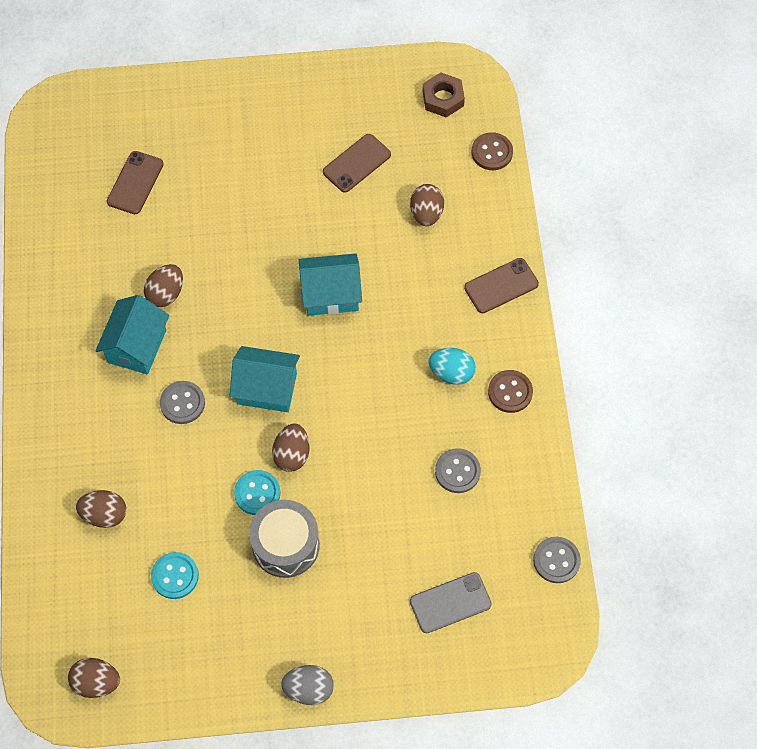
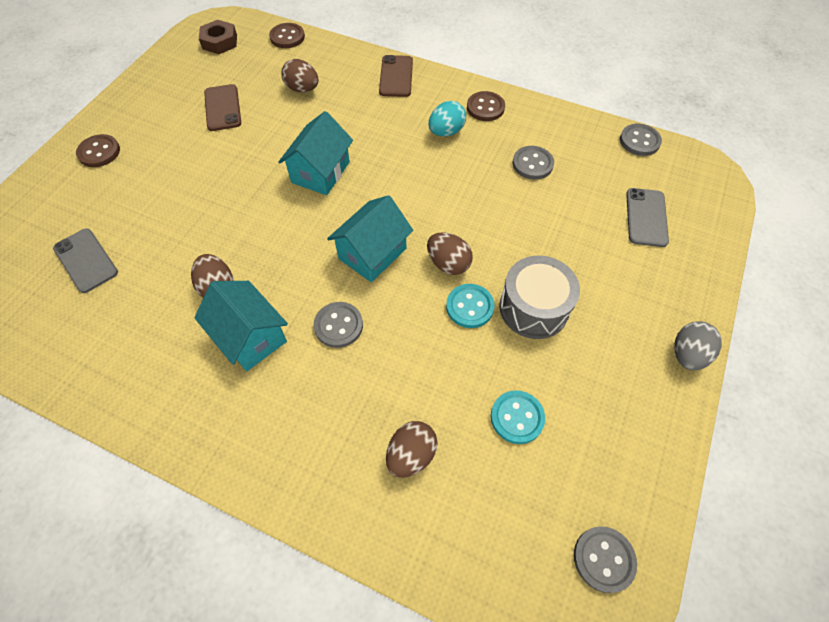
camera: 60 degrees left, 5 degrees down
(96, 682) = (603, 559): brown egg -> grey button
(135, 183) = (86, 260): brown phone -> grey phone
(243, 106) = (99, 152): none -> brown button

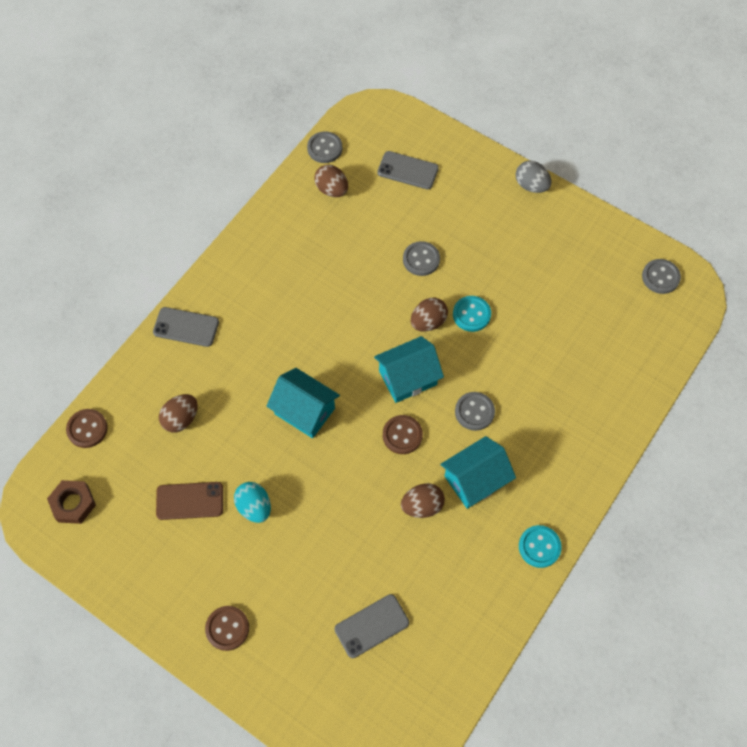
camera: 80 degrees left, 5 degrees up
(372, 253) = (407, 378): turquoise house -> turquoise house turned 75 degrees counterclockwise
(396, 76) = (186, 327): brown phone -> grey phone
(411, 455) = (585, 375): brown egg -> brown egg (332, 189)
(446, 132) = (277, 296): turquoise egg -> turquoise egg (254, 507)
(485, 108) = (253, 256): brown button -> brown button (402, 435)
(517, 417) = (565, 303): turquoise button -> turquoise button (539, 547)
(532, 164) = (333, 235): grey button -> grey button (421, 259)
(534, 308) = (479, 271): grey drum -> none

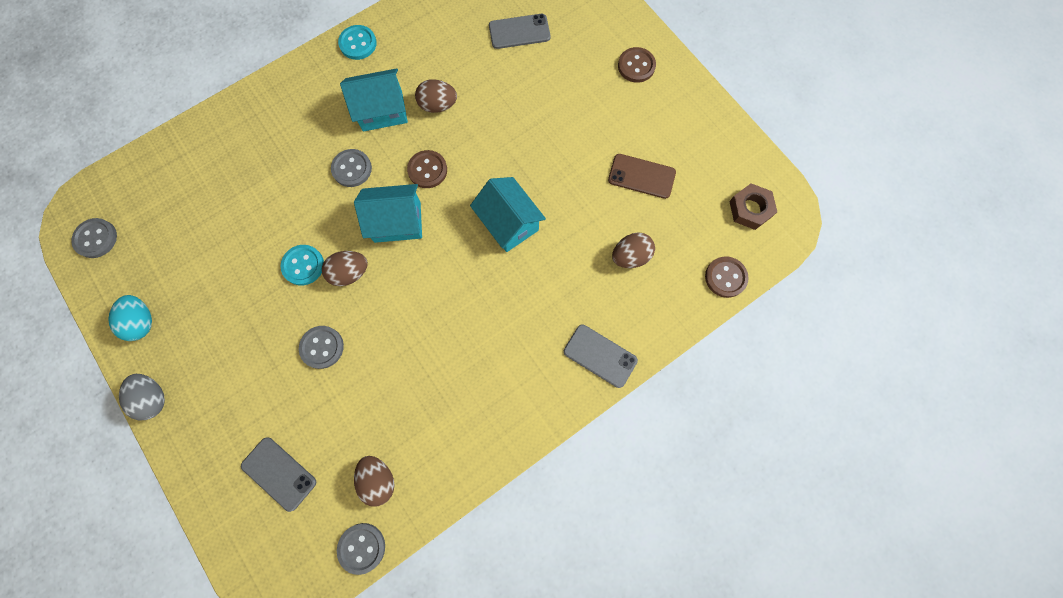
camera: 160 degrees left, 10 degrees up
(254, 507) = (584, 152): turquoise egg -> turquoise egg (142, 322)

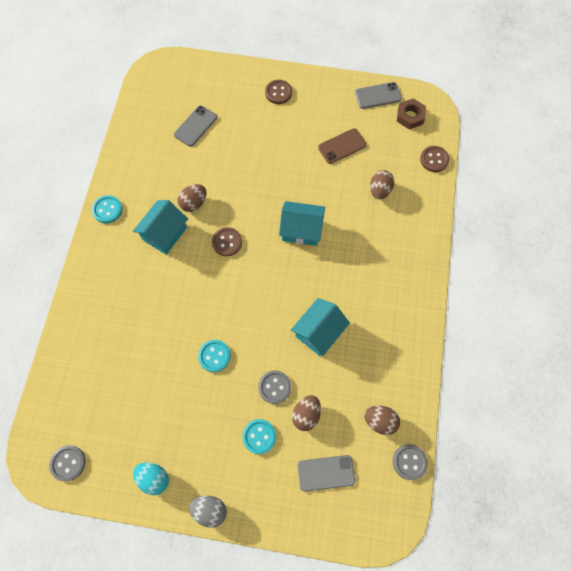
camera: 45 degrees left, 5 degrees down
(261, 378) = (259, 436): none -> turquoise button
(350, 273) = (245, 334): brown egg -> brown egg (306, 414)
(352, 169) = (183, 280): grey button -> none
(397, 222) = (241, 284): turquoise house -> turquoise house (319, 332)
(600, 356) = (418, 252): grey phone -> grey phone (378, 96)

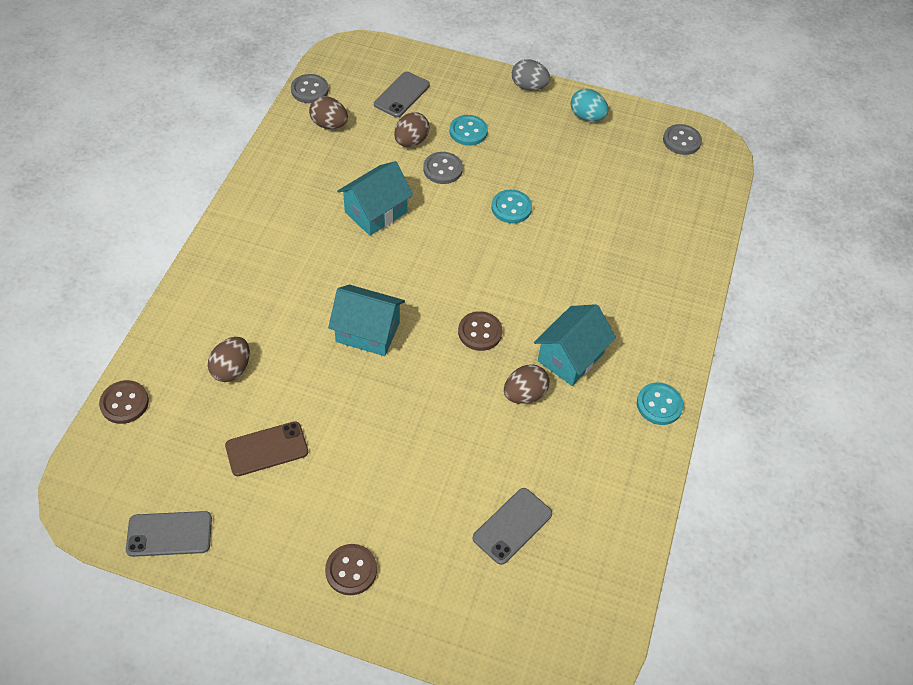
camera: 175 degrees left, 15 degrees down
(326, 473) = (402, 95): grey phone -> grey phone turned 60 degrees counterclockwise
(410, 116) = (129, 484): brown nut -> none

